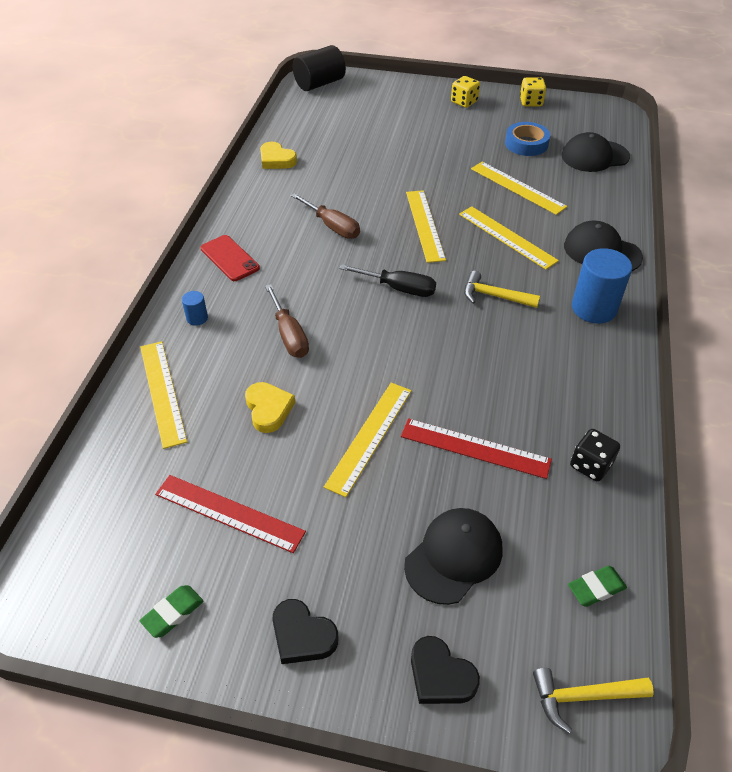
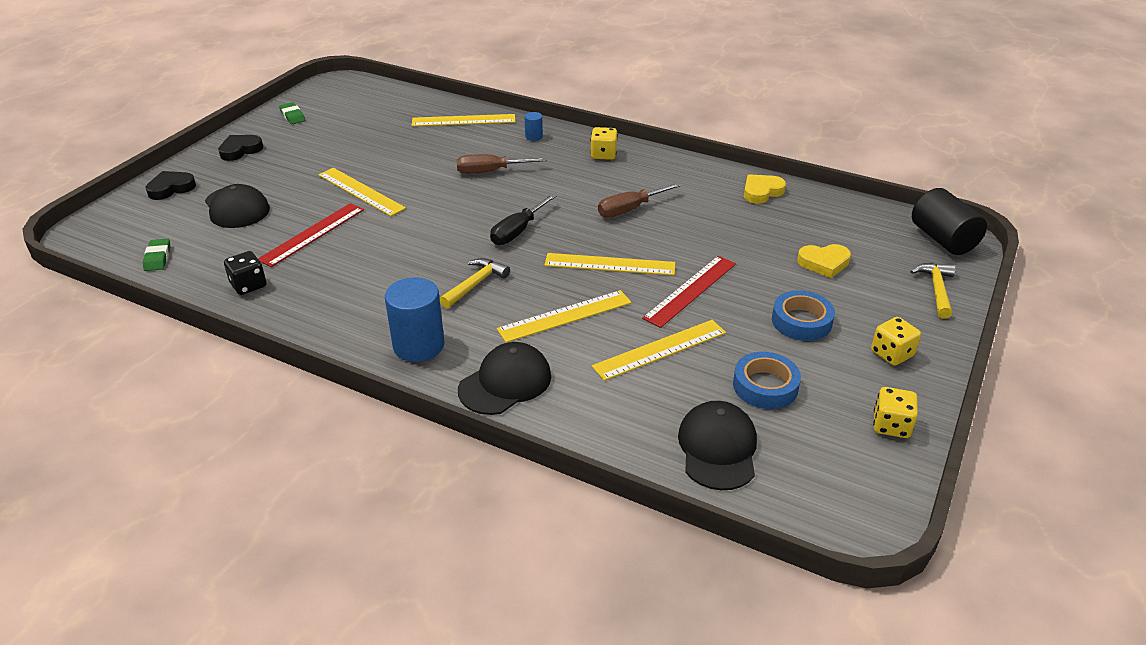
camera: 105 degrees right, 10 degrees down
(229, 258) = (603, 155): red phone -> yellow dice
(229, 513) = (343, 136): red ruler -> red ruler (690, 290)
(268, 409) = (418, 156): yellow heart -> yellow heart (824, 263)
(449, 134) = (801, 321): none -> blue tape
(583, 697) = (105, 233): yellow hammer -> yellow hammer (936, 289)

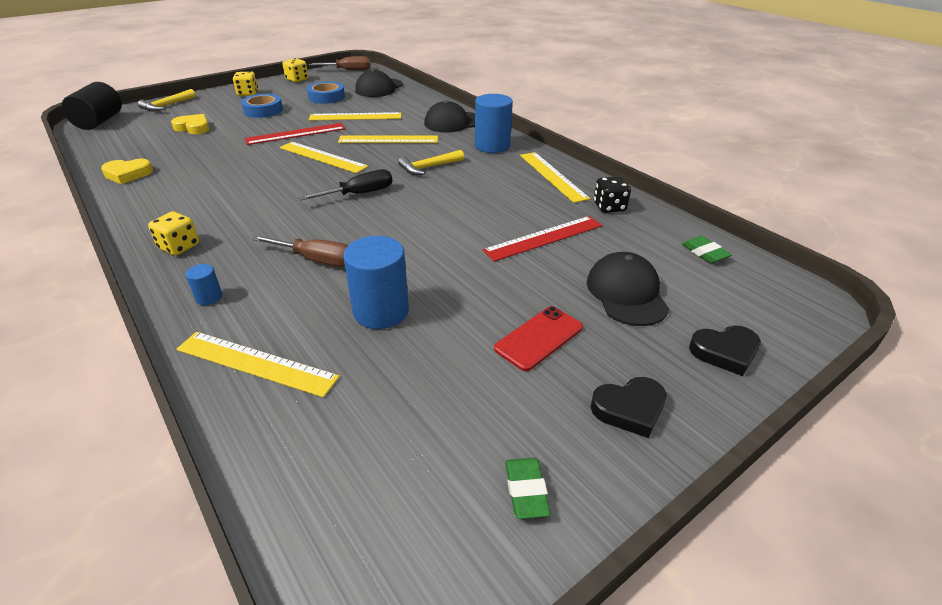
camera: 155 degrees left, 0 degrees up
(157, 258) = (704, 253): green eraser -> green eraser turned 45 degrees counterclockwise
(299, 167) = (539, 338): none -> red phone
(361, 191) = (475, 274): yellow ruler -> yellow ruler (553, 176)
(413, 156) = (381, 311): none -> blue cylinder
(630, 209) = (248, 188): brown screwdriver -> brown screwdriver (348, 70)

